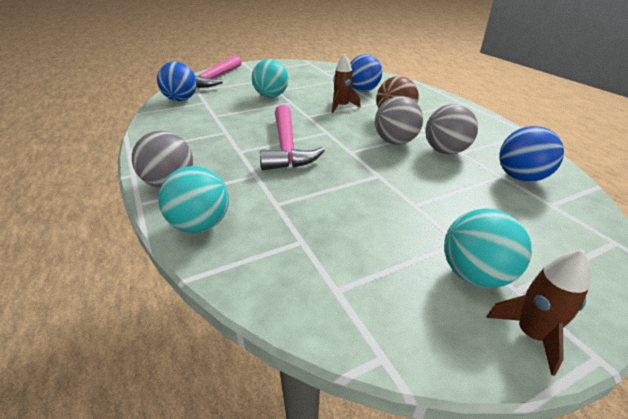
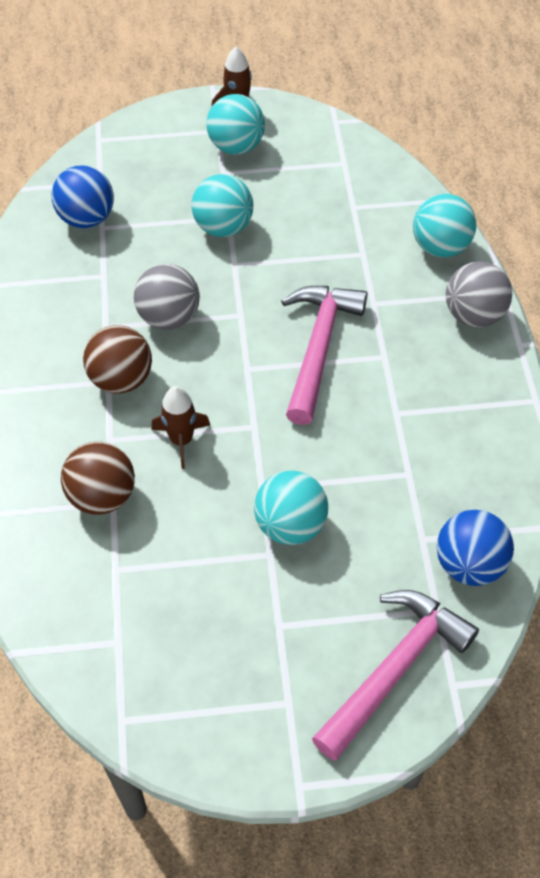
camera: 160 degrees left, 20 degrees up
(363, 90) = (102, 496): blue ball -> brown ball
(410, 196) = (223, 227): none -> turquoise ball
(445, 151) = (122, 281): grey ball -> none

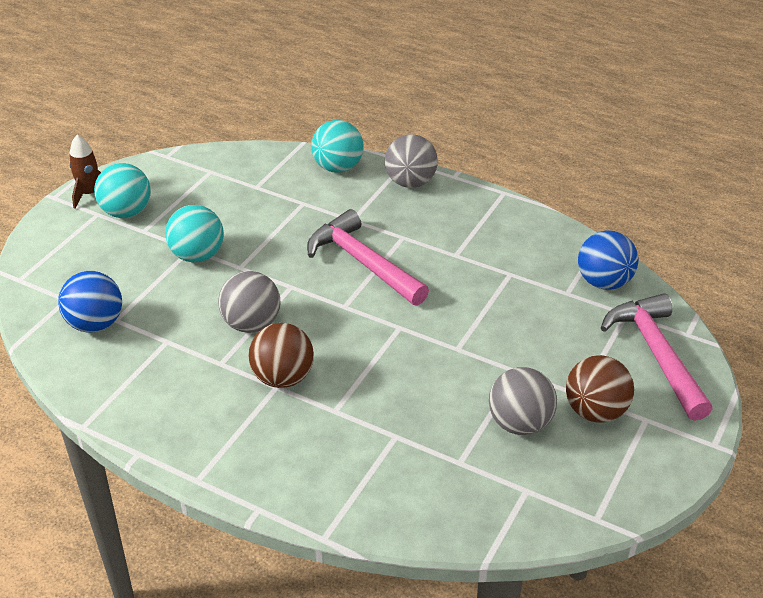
camera: 55 degrees left, 15 degrees down
(102, 496) = (384, 439): brown ball -> brown ball (595, 411)
(181, 440) = (375, 370): brown rocket -> none
(199, 593) = (520, 423): none -> grey ball
(290, 525) = (502, 349): turquoise ball -> none

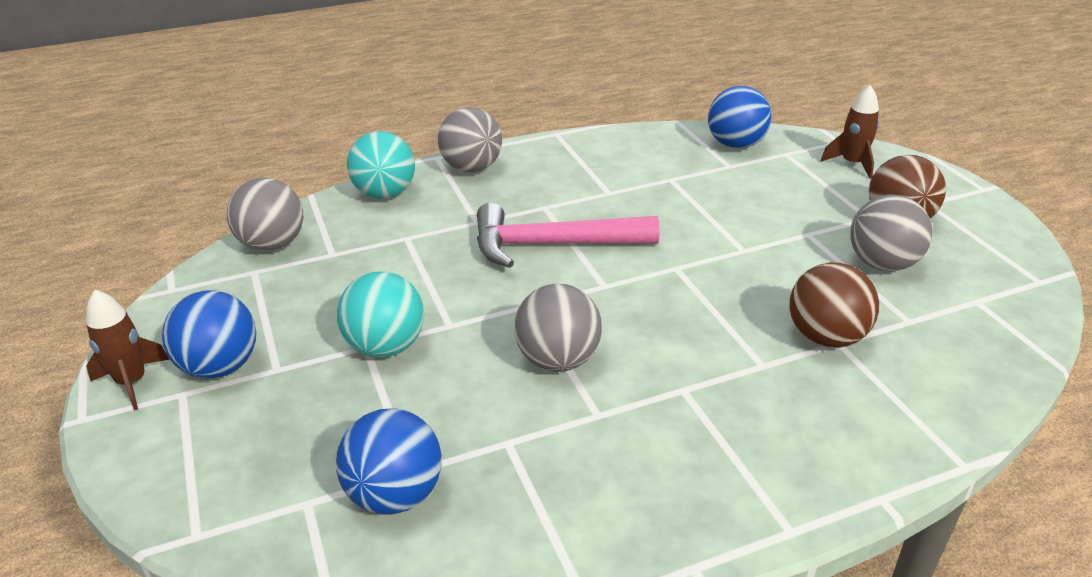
camera: 50 degrees left, 5 degrees down
(126, 212) = (220, 367): turquoise ball -> blue ball
(240, 161) = (272, 245): none -> grey ball
(283, 378) = (674, 378): brown ball -> brown ball (825, 337)
(657, 354) = (852, 164): pink hammer -> brown rocket

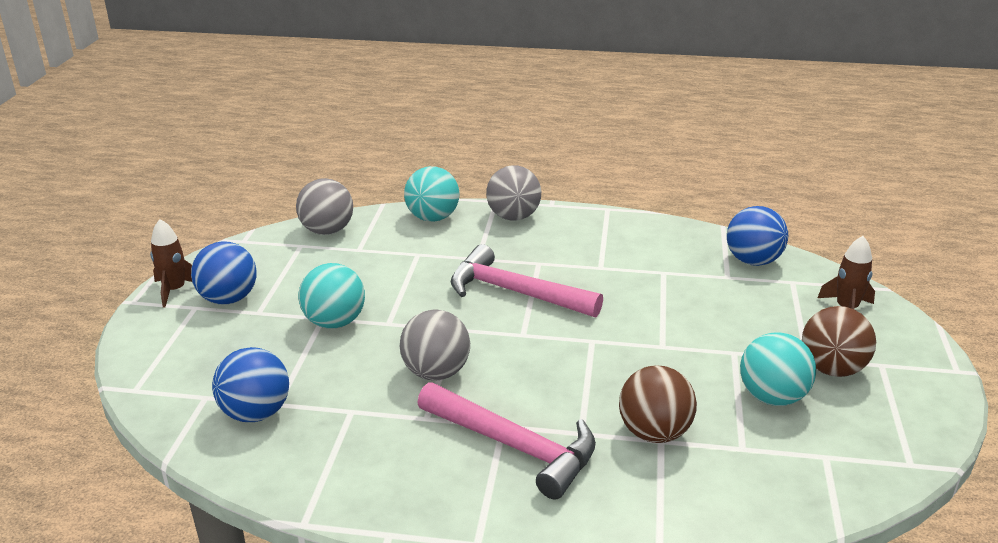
camera: 30 degrees right, 5 degrees down
(717, 407) = (514, 446): none -> pink hammer
(882, 264) = (772, 397): grey ball -> turquoise ball

